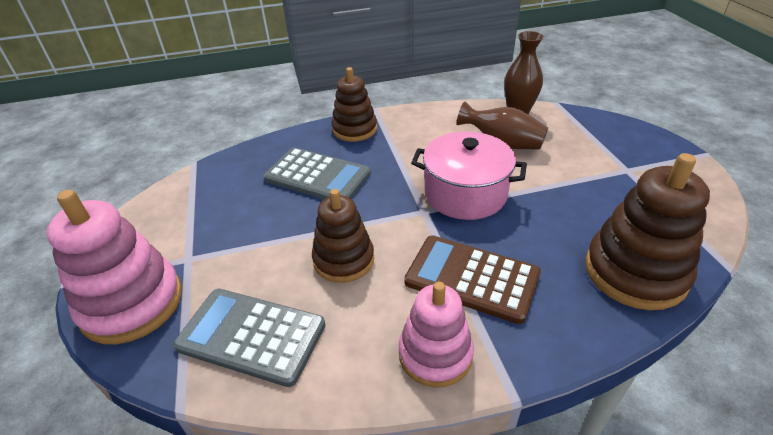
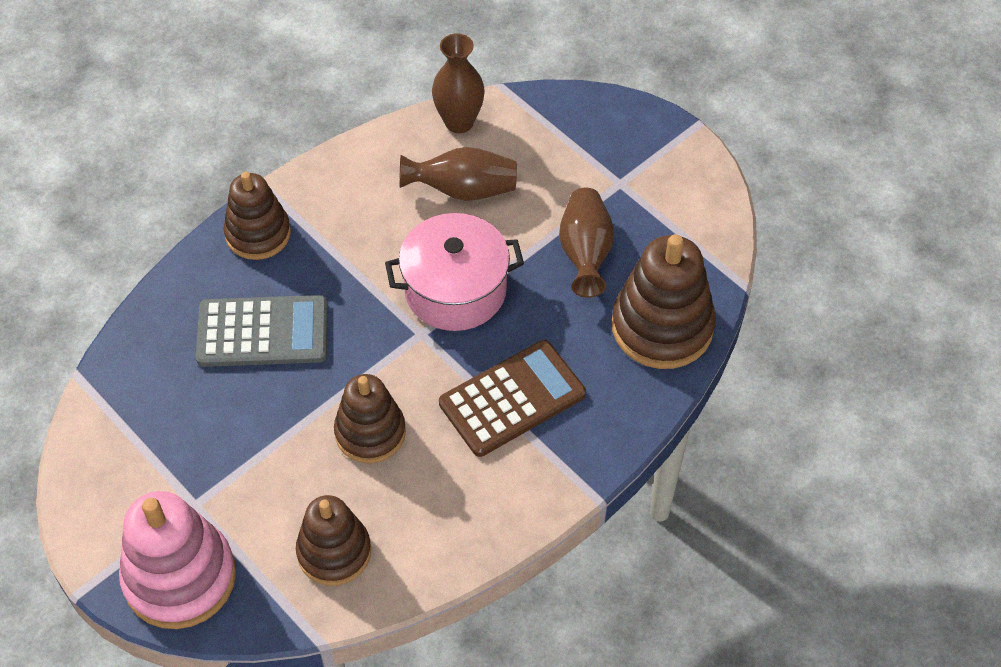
camera: 30 degrees left, 15 degrees up
(251, 336) = (334, 552): grey calculator -> brown stacking toy
(435, 354) = (515, 492): pink stacking toy -> none
(472, 278) = (512, 399): brown calculator -> brown calculator turned 150 degrees clockwise
(581, 202) = (585, 253): none -> brown vase

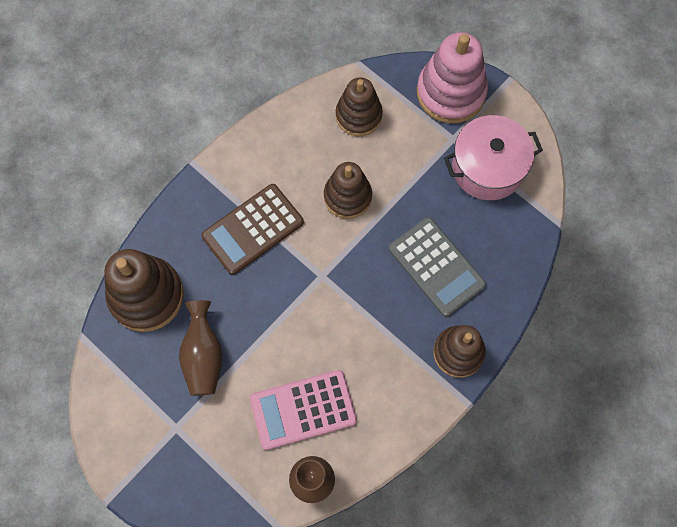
camera: 175 degrees right, 15 degrees up
(263, 332) = (436, 267): grey calculator -> grey calculator turned 120 degrees counterclockwise
(455, 290) = (300, 314): pink pot -> pink pot (487, 168)
(463, 190) = (303, 409): brown vase -> pink calculator

